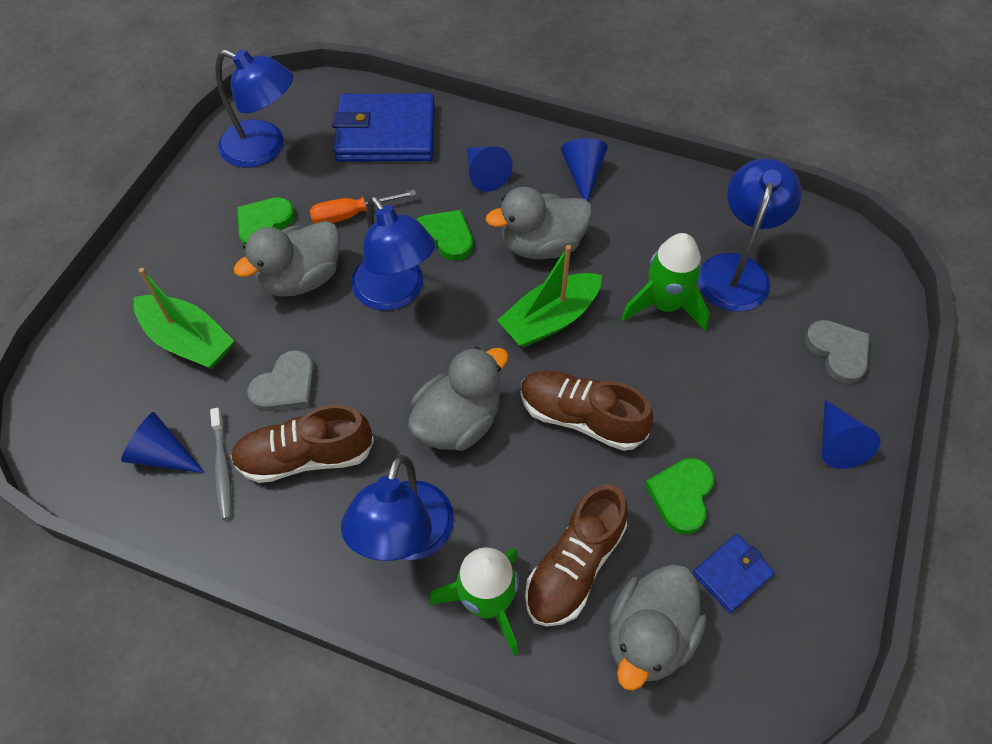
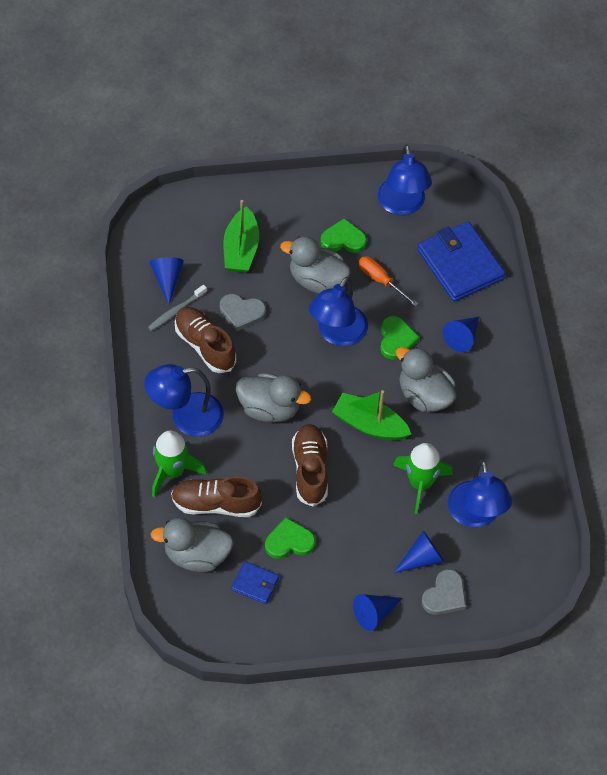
camera: 60 degrees right, 0 degrees up
(583, 174) = (500, 394): blue cone -> blue cone (422, 558)
(736, 270) = (476, 515): blue lamp -> blue lamp turned 90 degrees clockwise

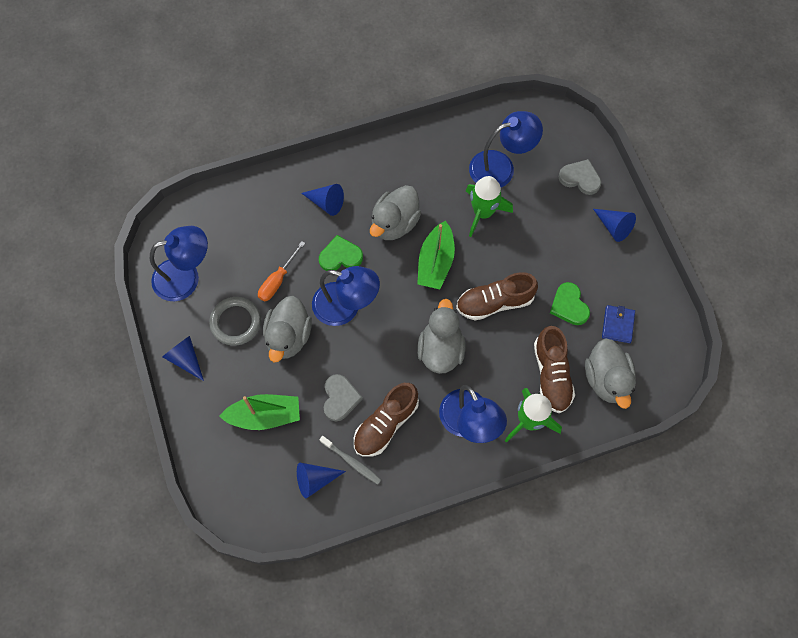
camera: 100 degrees left, 10 degrees up
(343, 239) = (236, 322): green heart -> grey ring
(422, 558) = (553, 200): blue cone -> blue cone (185, 359)
(460, 264) = (246, 216): blue wallet -> none

